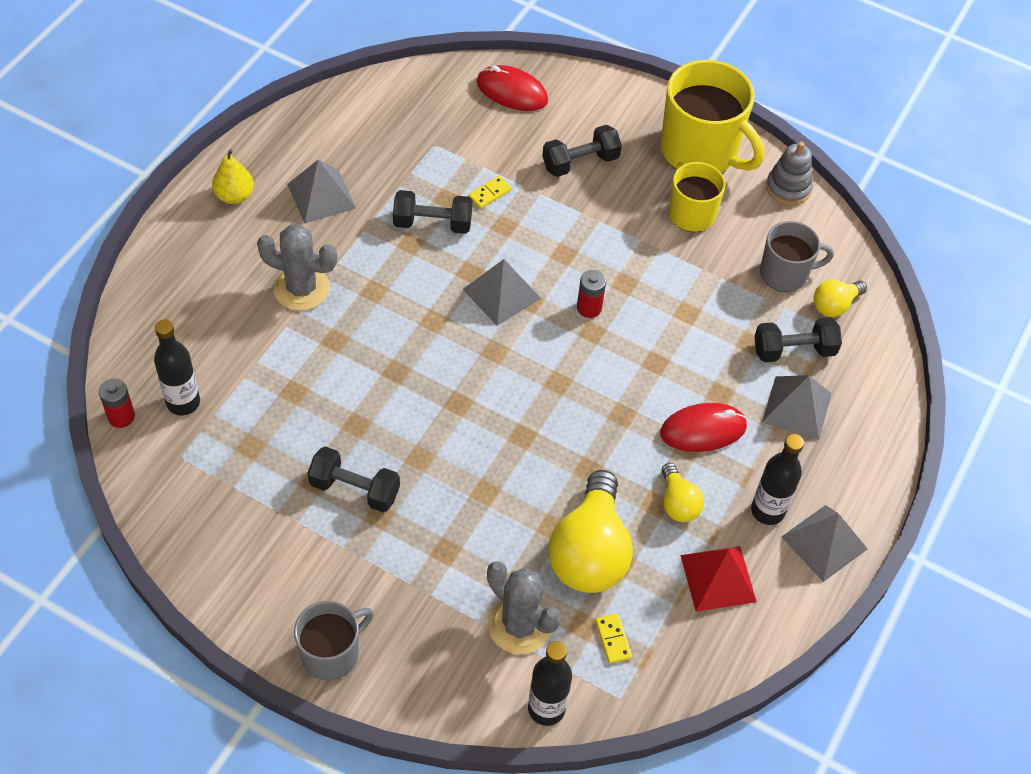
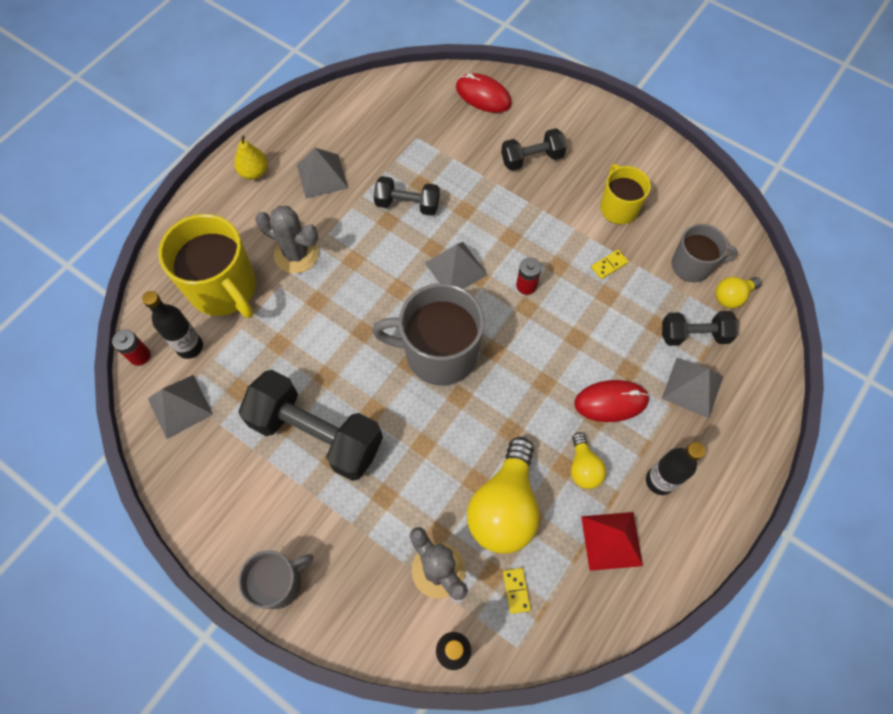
camera: 10 degrees right, 10 degrees up
(354, 489) = (317, 434): black dumbbell -> black dumbbell, size x1.84
(489, 193) = (456, 181): yellow domino -> yellow domino (609, 265)
(492, 390) = (439, 353): none -> grey mug
(700, 151) = (631, 154): yellow mug -> yellow mug (224, 288)
(788, 188) = (701, 190): grey stacking toy -> none
(824, 542) = (706, 514): grey pyramid -> grey pyramid (180, 406)

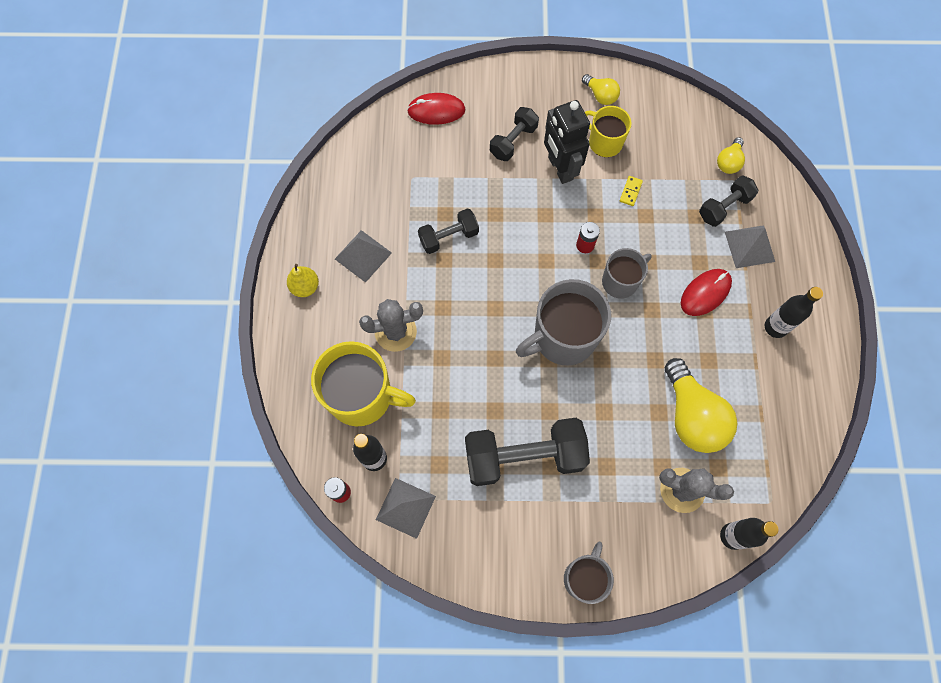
camera: 35 degrees left, 5 degrees up
(456, 268) = (525, 265): grey pyramid -> none
(516, 590) = (741, 466): yellow domino -> none
(556, 206) = (560, 168): none -> black robot
(583, 467) = (721, 352): yellow light bulb -> yellow light bulb (600, 95)
(611, 540) = (775, 389): red pyramid -> none
(692, 266) = (686, 155): grey mug -> grey mug (620, 281)

